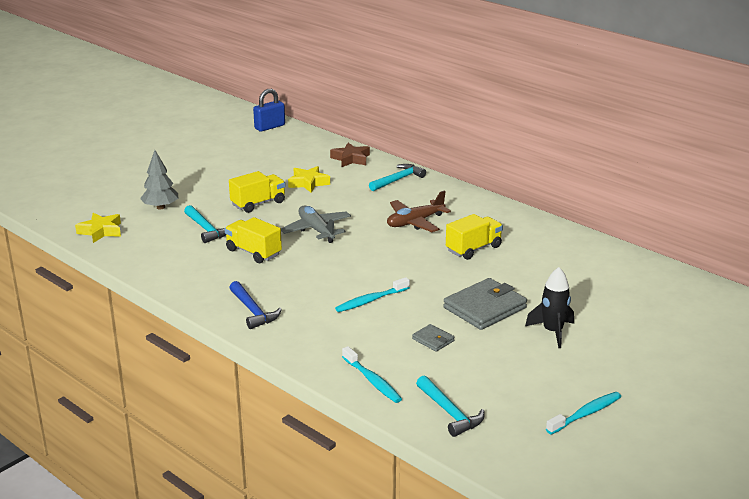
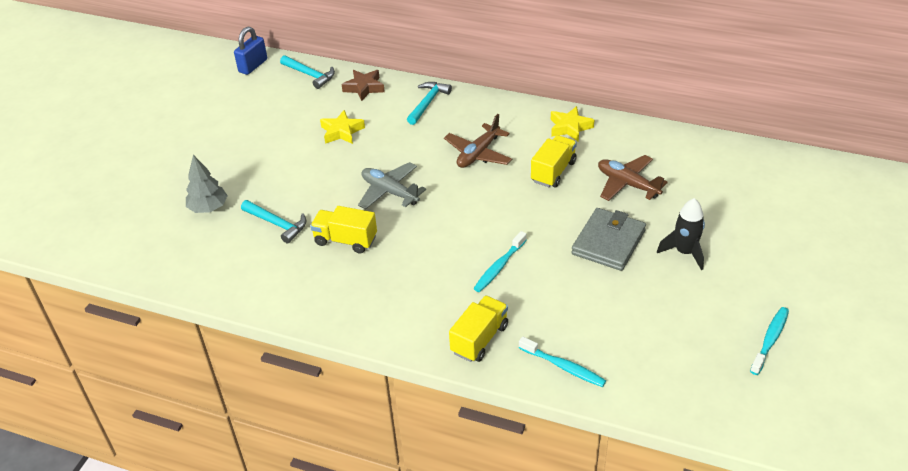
camera: 20 degrees left, 15 degrees up
(101, 231) = (165, 260): yellow star -> yellow star (570, 127)
(253, 311) = (394, 317): blue hammer -> none
(258, 203) = (308, 173): yellow truck -> yellow truck (479, 339)
(433, 340) = (587, 297): grey wallet -> none
(449, 412) = (656, 381): turquoise hammer -> turquoise hammer (310, 75)
(537, 273) = (627, 184): none -> brown plane

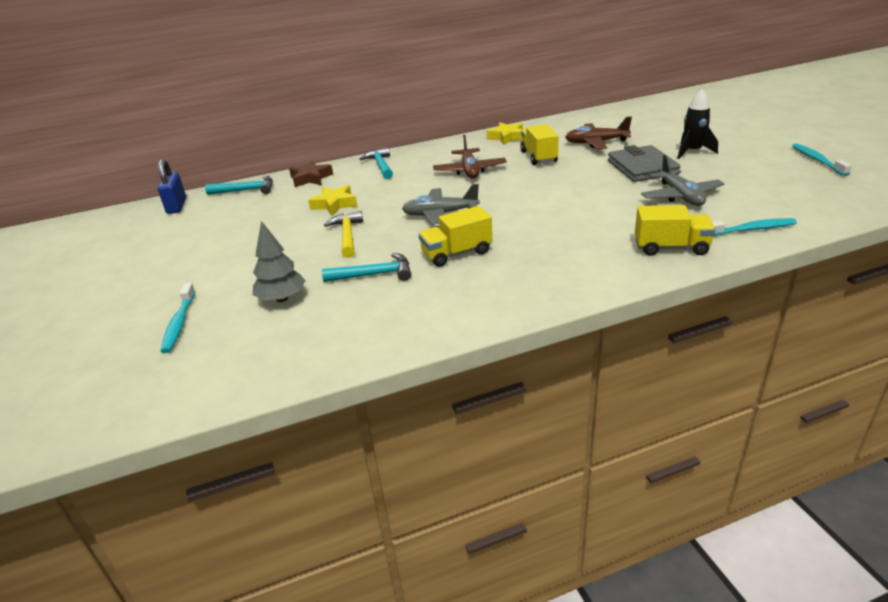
camera: 40 degrees left, 10 degrees down
(308, 173) = (347, 236): none -> yellow hammer
(479, 339) = (671, 247): yellow truck -> yellow truck turned 105 degrees clockwise
(499, 267) = (602, 209): turquoise toothbrush -> turquoise toothbrush (179, 323)
(578, 296) = (680, 196): none -> grey plane

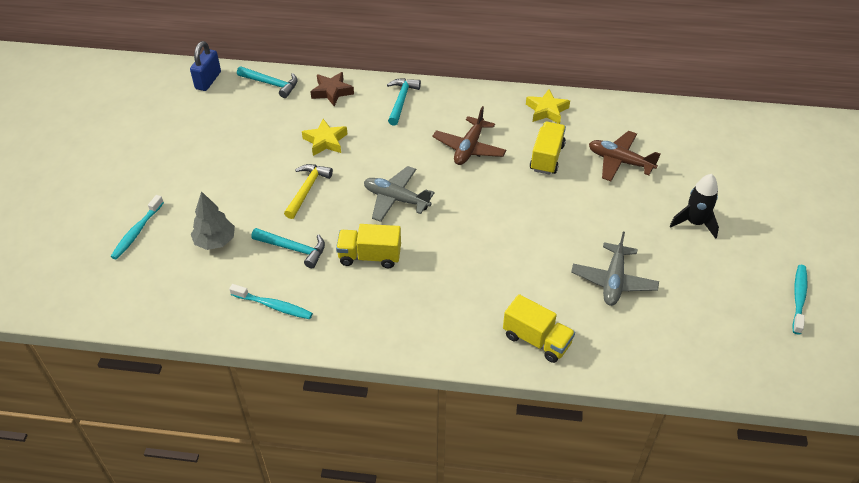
camera: 25 degrees right, 15 degrees up
(642, 167) = (622, 223): grey wallet -> none
(752, 229) = (625, 355): turquoise toothbrush -> turquoise toothbrush (274, 306)

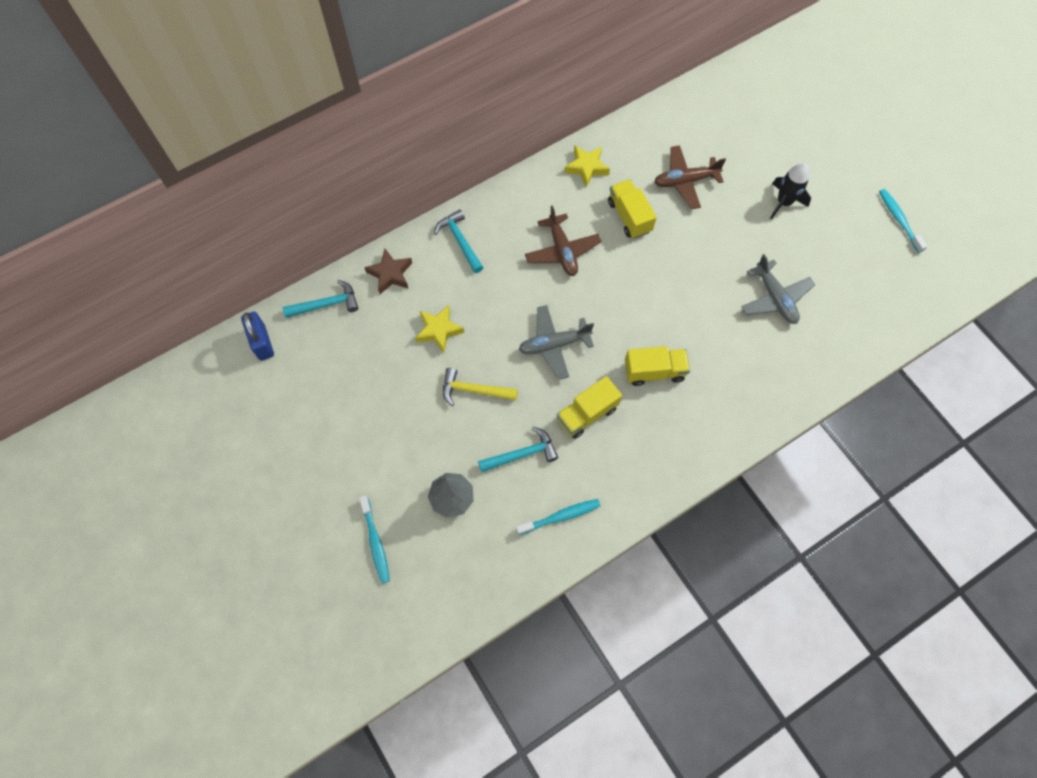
camera: 40 degrees left, 20 degrees up
(307, 190) = (474, 390): yellow hammer -> yellow hammer turned 60 degrees counterclockwise
(536, 340) = (769, 390): yellow truck -> yellow truck (654, 371)

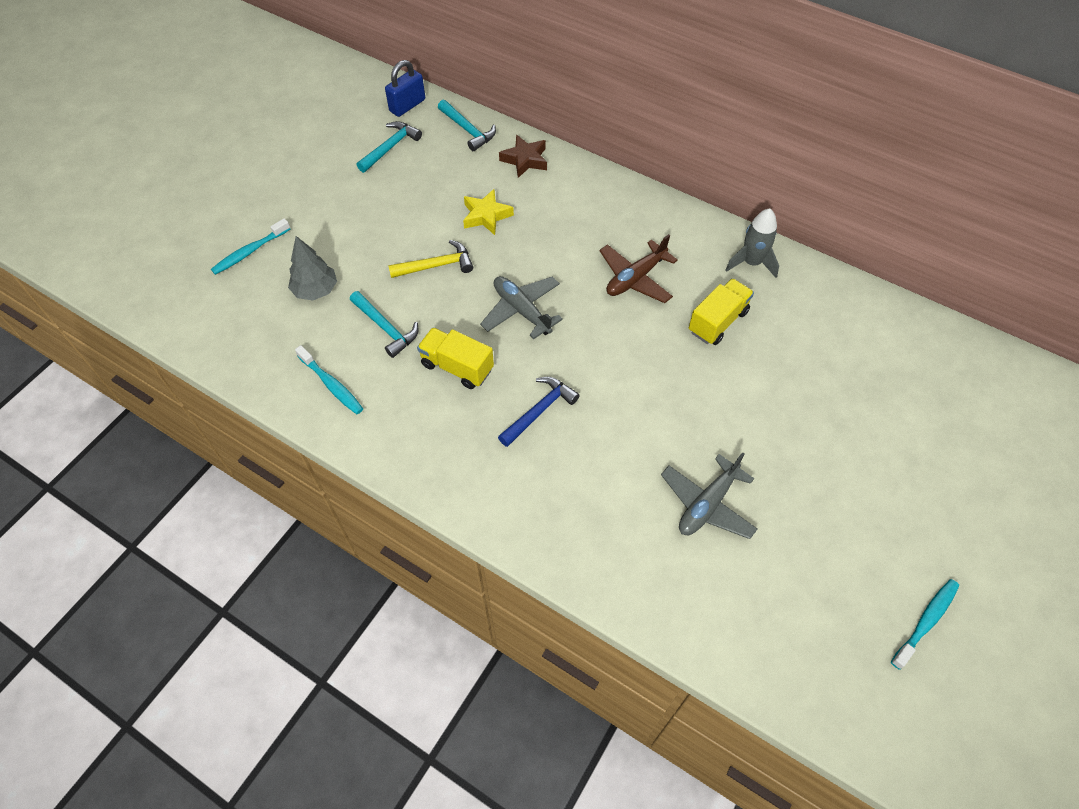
camera: 65 degrees right, 10 degrees down
(460, 241) = (593, 195): turquoise hammer -> turquoise hammer (390, 147)
(474, 390) = (436, 265): yellow hammer -> yellow hammer turned 90 degrees clockwise
(586, 167) = (751, 263): yellow star -> grey rocket
(654, 371) = (539, 411): yellow truck -> blue hammer
(685, 181) = (802, 358): brown plane -> none
(783, 202) = (849, 470): black rocket -> none

